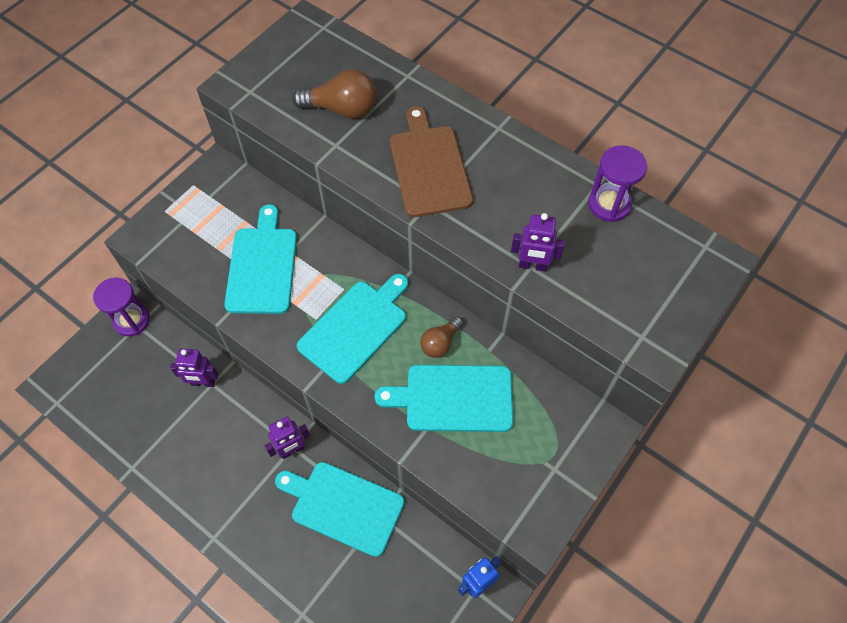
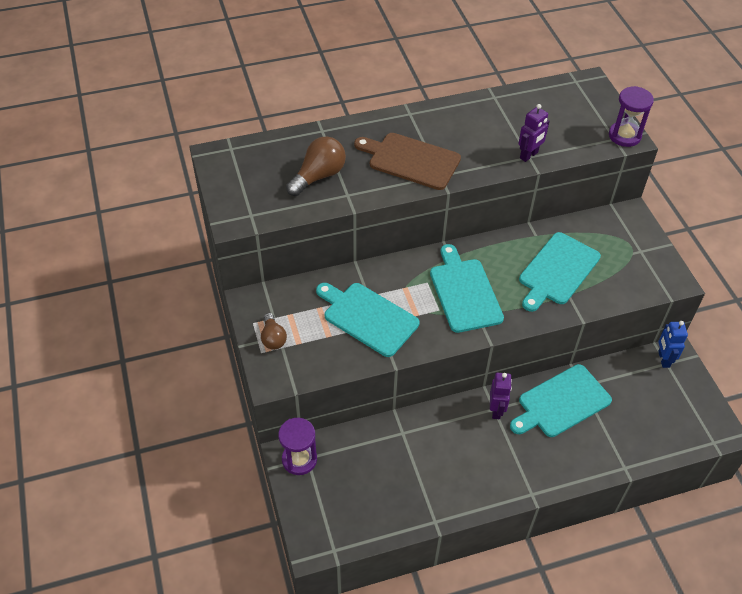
camera: 55 degrees left, 10 degrees down
(203, 382) = (397, 438): purple robot -> none
(440, 343) = (511, 255): brown light bulb -> brown light bulb (273, 338)
(609, 204) = (513, 100): purple hourglass -> purple hourglass (624, 136)

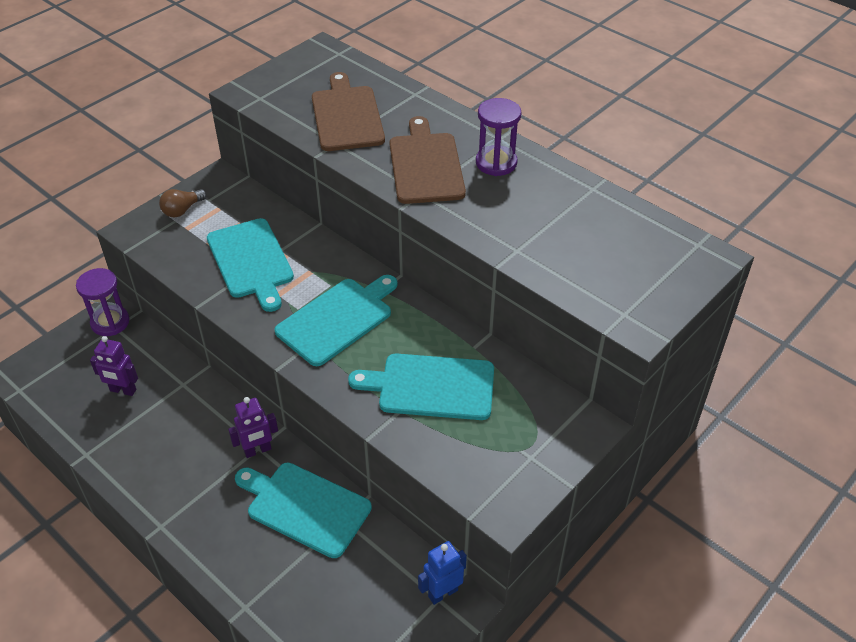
camera: 60 degrees right, 5 degrees down
(318, 176) = (347, 116): brown light bulb -> brown cutting board
(368, 317) = (251, 261): turquoise cutting board -> turquoise cutting board turned 150 degrees clockwise
(529, 155) = (519, 249): purple robot -> purple robot (123, 390)
(624, 136) = (639, 321): purple hourglass -> purple hourglass (496, 163)

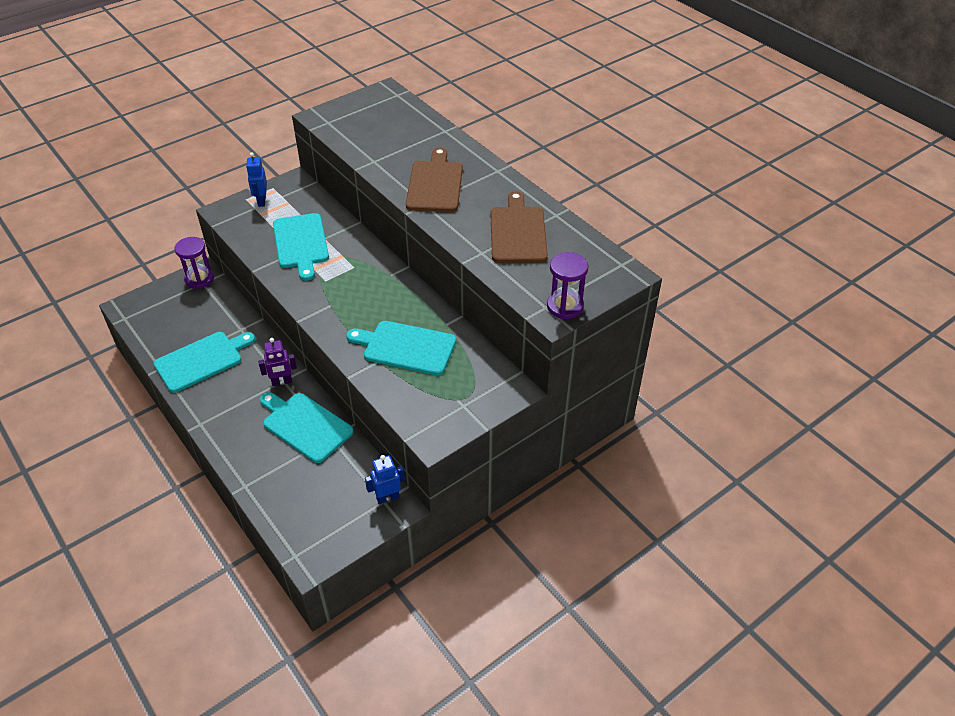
camera: 10 degrees right, 0 degrees up
(123, 390) = (196, 328): purple robot -> none
(182, 210) = (261, 201): brown light bulb -> blue robot
(337, 319) = (352, 292): turquoise cutting board -> turquoise cutting board (202, 360)
(347, 116) = (388, 142): brown cutting board -> brown cutting board (518, 232)
(496, 163) = (488, 188): purple hourglass -> purple hourglass (565, 306)

